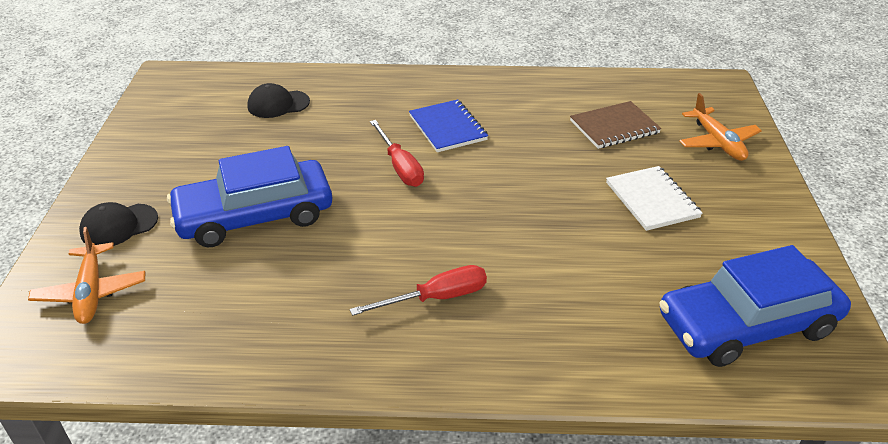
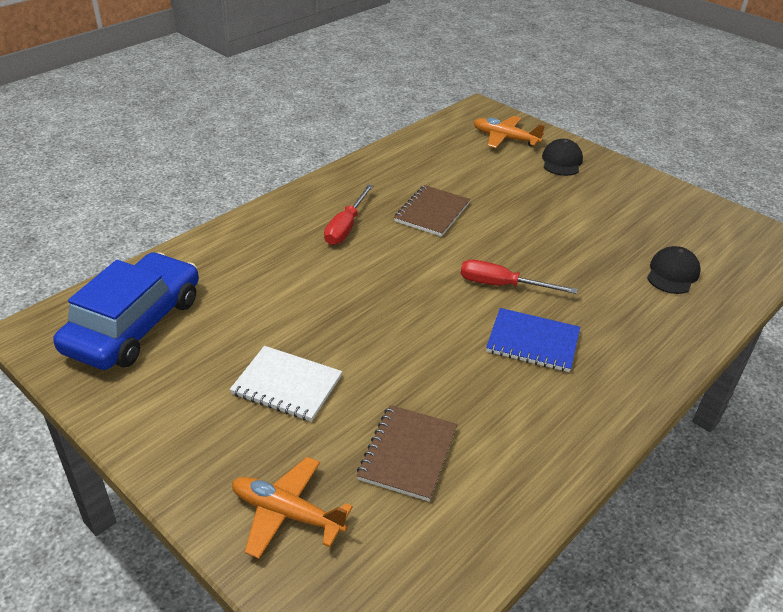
camera: 130 degrees right, 0 degrees up
(255, 215) = (515, 204): blue car -> none
(335, 258) = (432, 212): none -> brown notebook

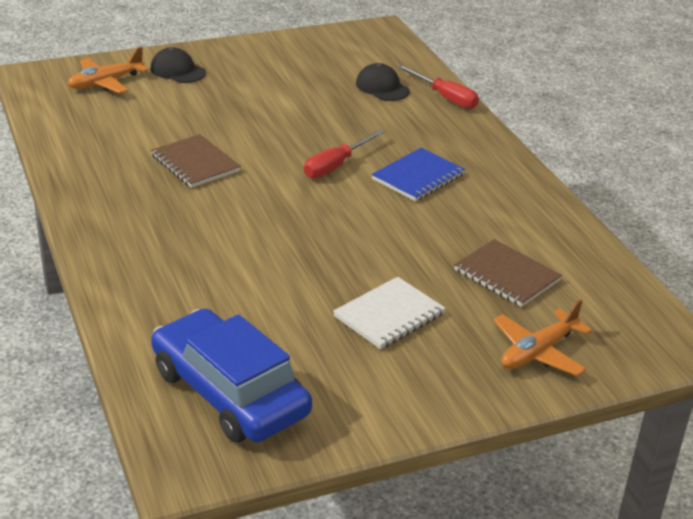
camera: 65 degrees left, 5 degrees down
(346, 227) = (173, 218): red screwdriver -> red screwdriver (445, 97)

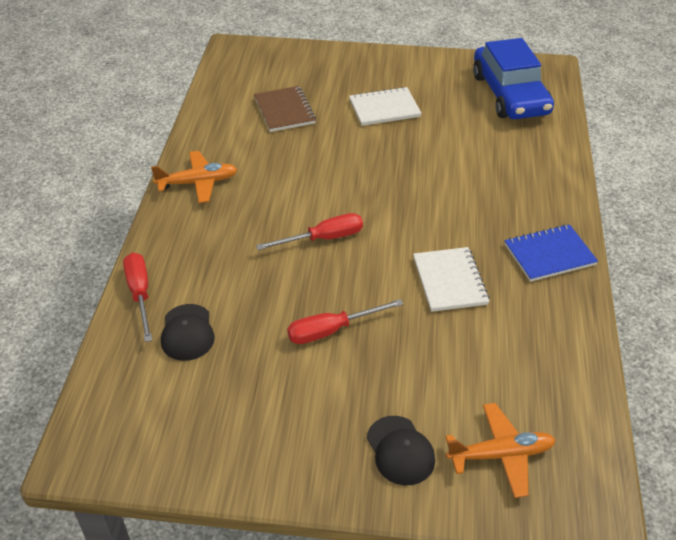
camera: 150 degrees left, 10 degrees up
(195, 163) = (450, 281): brown notebook -> white notebook
(274, 112) = (331, 330): none -> red screwdriver
(418, 177) = (265, 205): blue notebook -> blue notebook (549, 254)
(538, 352) = (316, 67): orange plane -> orange plane (198, 183)

